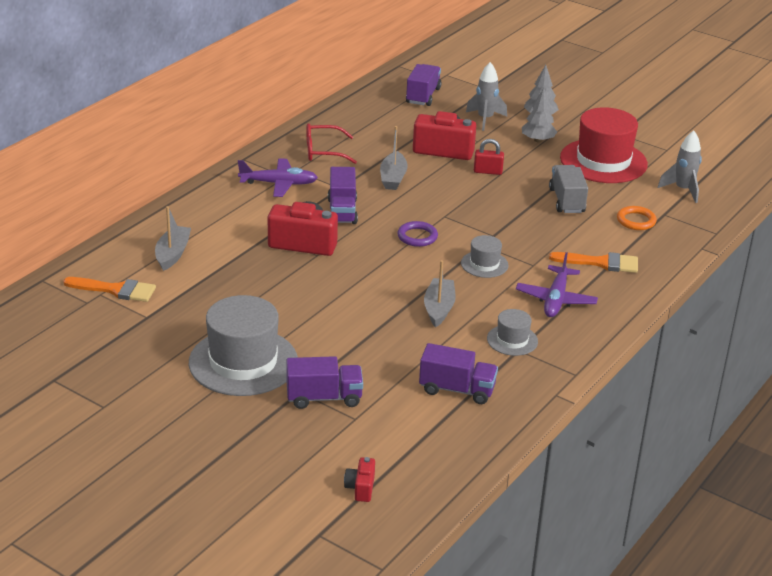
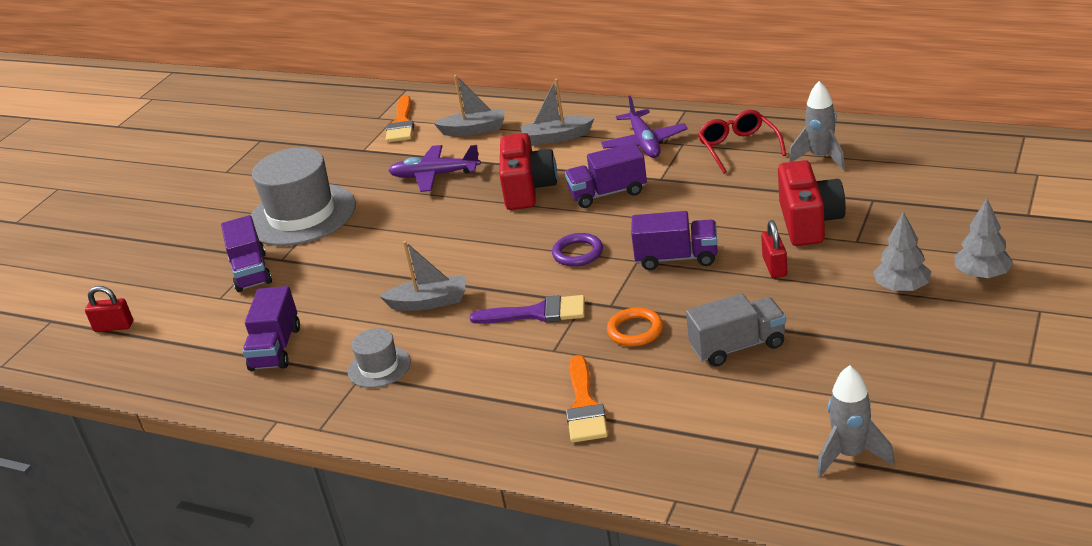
camera: 85 degrees right, 0 degrees up
(360, 488) = (114, 327): red camera -> red padlock
(393, 178) = (707, 205): grey boat -> grey boat (556, 137)
(423, 96) = (950, 173): purple truck -> purple truck (676, 258)
(484, 264) = (537, 313): grey hat -> purple brush
(485, 119) = (926, 233): grey rocket -> grey rocket (821, 158)
(556, 299) = (478, 383): purple plane -> purple plane (434, 175)
(603, 161) = (885, 359): red hat -> none
(636, 221) = (719, 420): orange ring -> orange ring (635, 330)

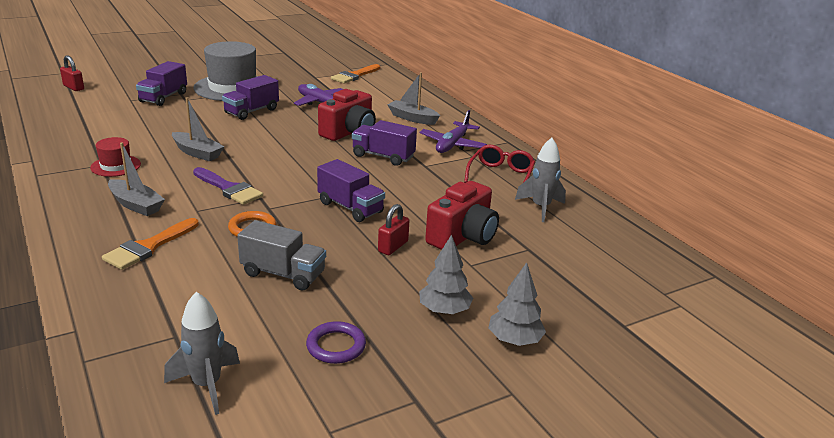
camera: 30 degrees right, 5 degrees down
(276, 348) = (101, 132): purple truck -> purple truck (251, 111)
(379, 367) = (116, 166): grey hat -> red hat
(474, 130) = (381, 95): grey boat -> grey boat (136, 205)
(578, 253) = (308, 174): purple ring -> purple ring (336, 346)

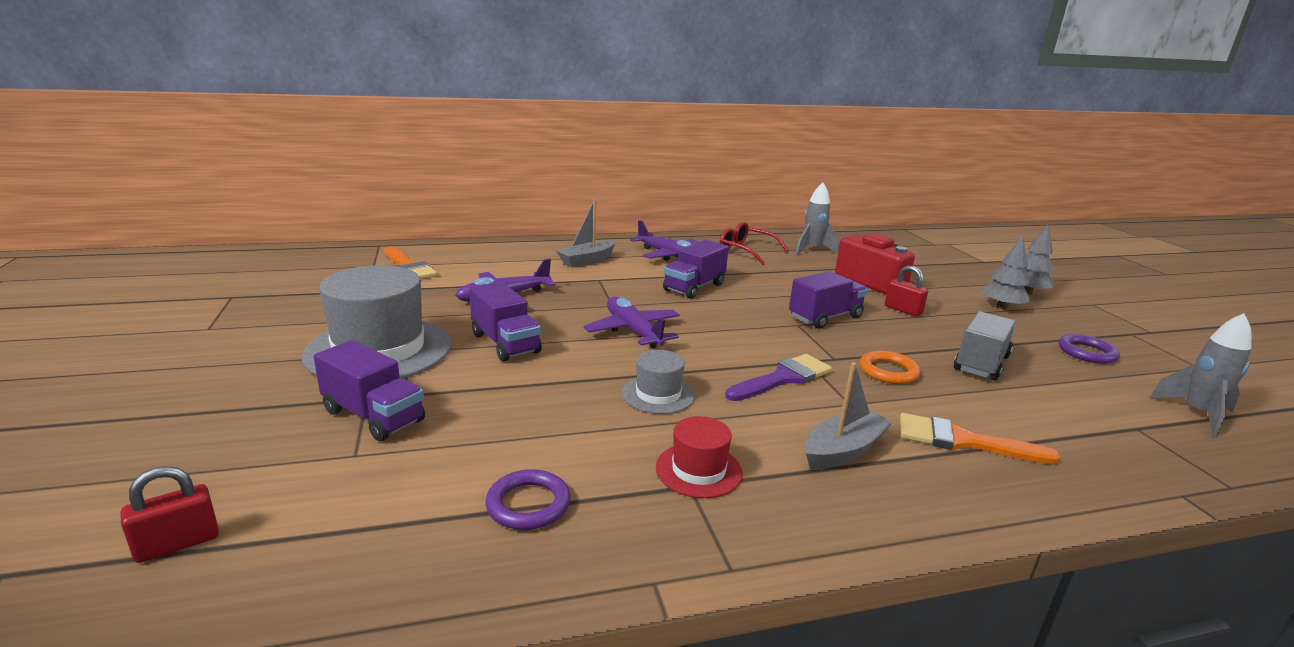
camera: 75 degrees left, 5 degrees down
(90, 133) = (528, 504): none -> purple ring
(148, 247) = (962, 441): orange brush -> orange brush turned 150 degrees clockwise
(197, 153) = (658, 394): grey boat -> grey hat
(285, 141) = (633, 331): none -> purple plane
(349, 132) = (617, 294): red camera -> none

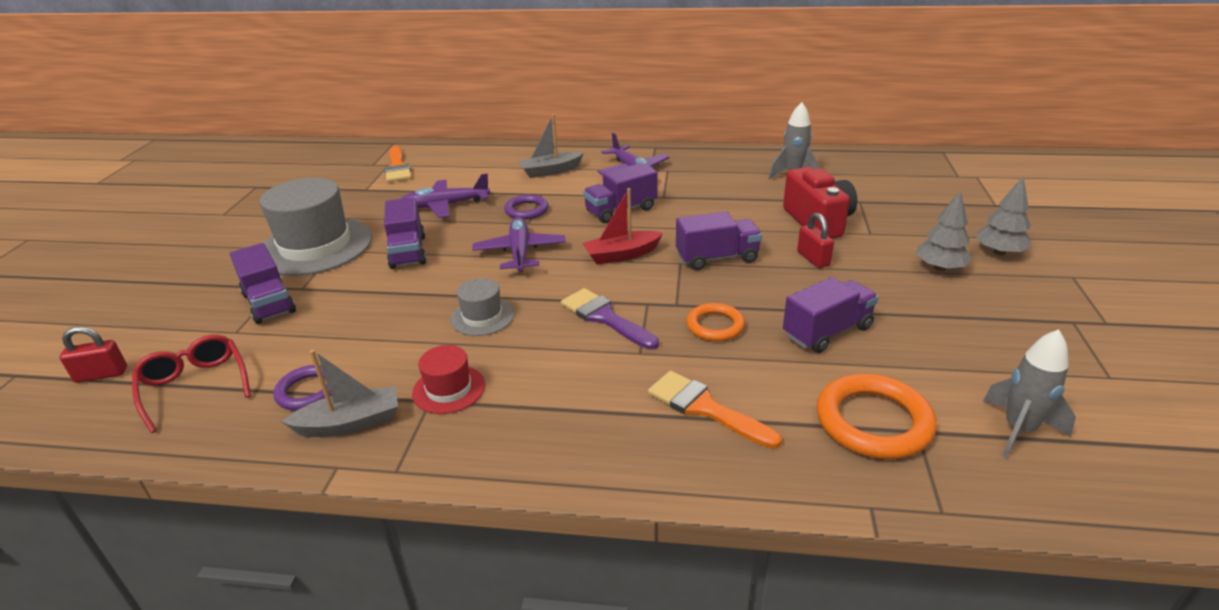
camera: 25 degrees right, 10 degrees up
(737, 323) = (621, 255): none -> red boat
(746, 251) = (718, 170): red glasses -> red glasses (195, 386)
(783, 378) = (605, 318): purple brush -> purple brush turned 120 degrees counterclockwise
(843, 450) = (583, 395): grey boat -> grey boat (350, 423)
(981, 363) = (827, 332): grey truck -> purple truck
(1086, 352) = (976, 337): purple ring -> purple ring (526, 210)
(1099, 427) = (873, 422): none -> orange ring

